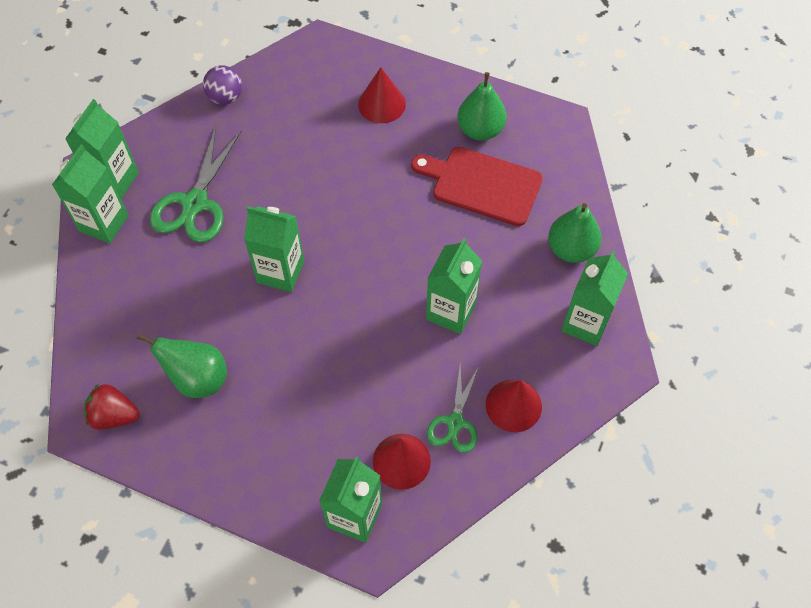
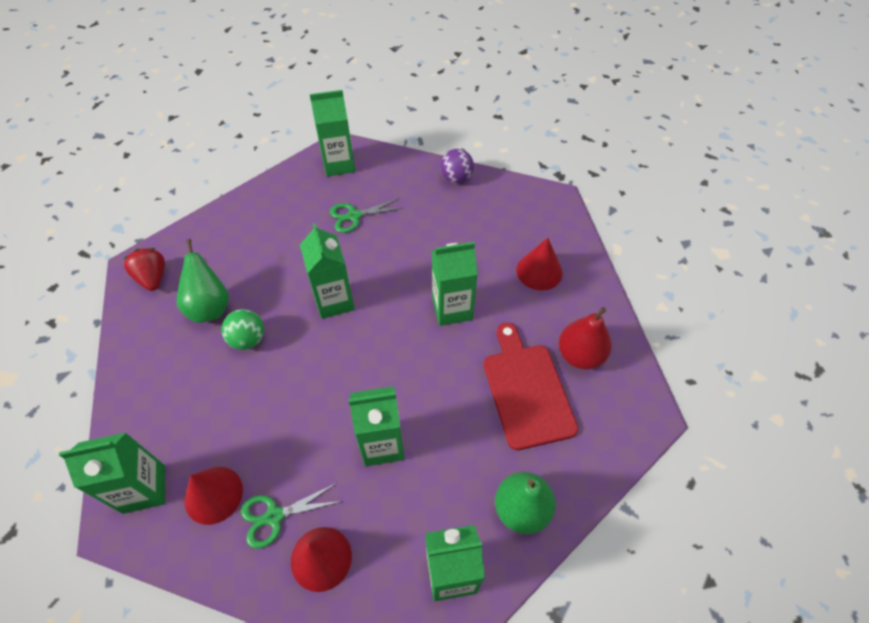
camera: 55 degrees right, 5 degrees down
(104, 223) = (300, 180): green carton -> green carton (452, 309)
(195, 203) = (354, 216): green scissors -> green scissors, size x0.61
(264, 363) = (248, 339): none -> green ball
(480, 130) = (580, 355): green pear -> red pear

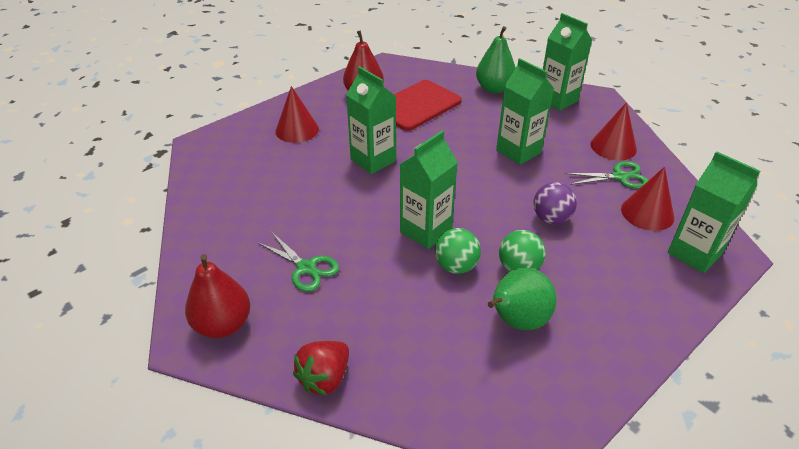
camera: 120 degrees left, 15 degrees down
(153, 278) = (535, 407): red strawberry -> red strawberry (325, 378)
(274, 516) = (619, 177): green scissors -> green scissors turned 45 degrees counterclockwise
(284, 300) = (456, 266): none -> green ball
(339, 164) = (223, 325): green carton -> red pear
(456, 178) = (200, 213): purple ball -> purple ball (551, 218)

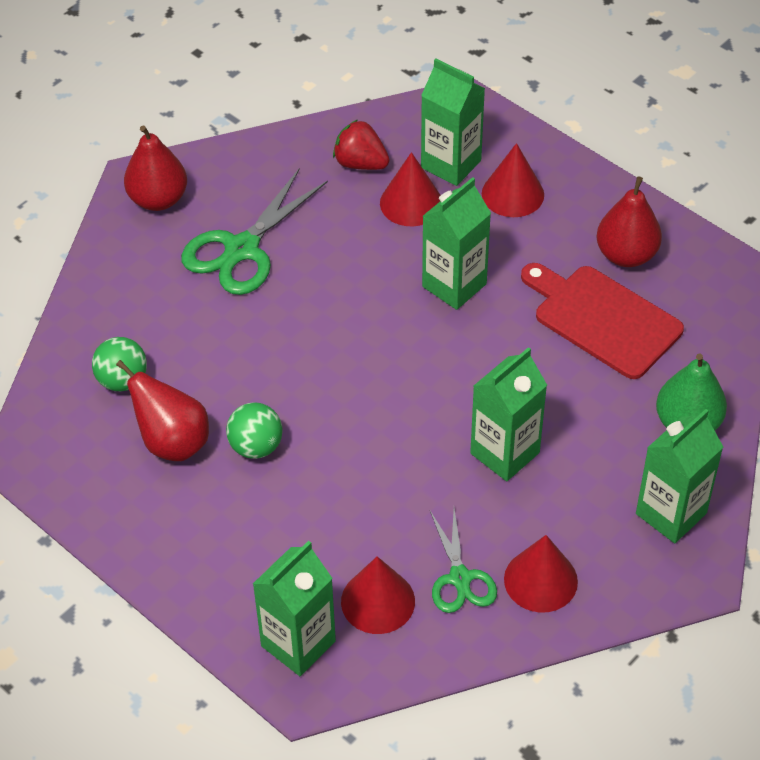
camera: 85 degrees right, 10 degrees up
(288, 173) = (411, 203): none -> red cone
(306, 268) = (242, 249): green scissors -> green scissors, size x1.64
(325, 378) = (95, 288): red strawberry -> red strawberry (360, 163)
(426, 231) = (314, 352): green carton -> green carton (451, 164)
(456, 266) = (254, 385): green ball -> green ball (122, 380)
(516, 321) = (172, 442): green pear -> red pear
(551, 218) = (353, 485): purple ball -> none

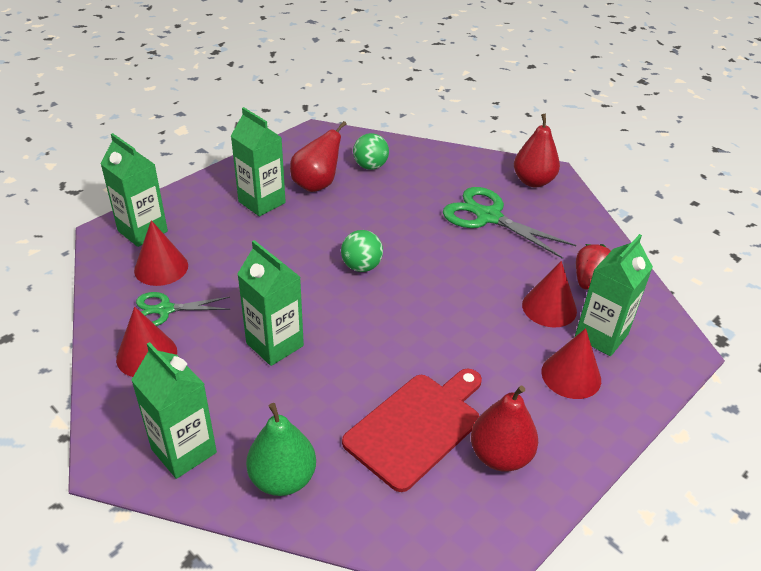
camera: 90 degrees right, 10 degrees down
(256, 446) = (306, 218): green ball -> green ball (361, 266)
(454, 285) = (456, 327): green carton -> green carton (262, 202)

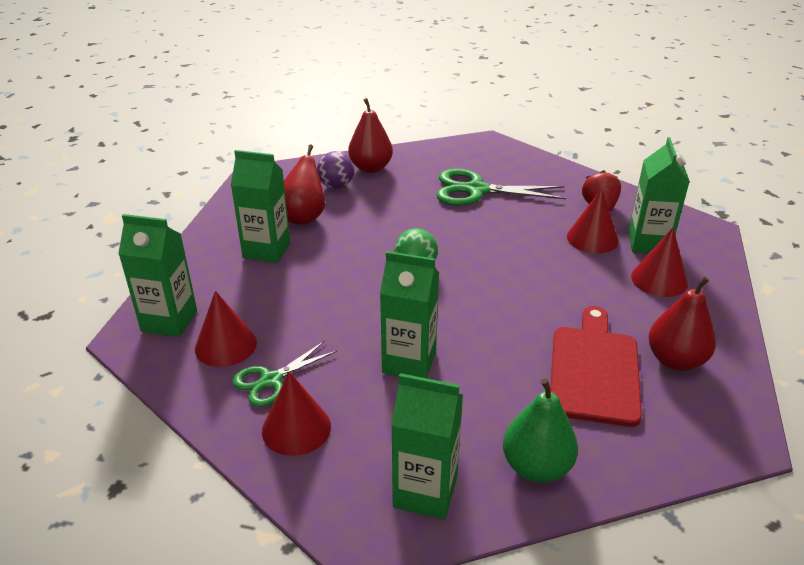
camera: 30 degrees left, 5 degrees down
(370, 166) = (336, 186): green ball -> purple ball
(533, 181) = (482, 152): red pear -> red pear (371, 168)

